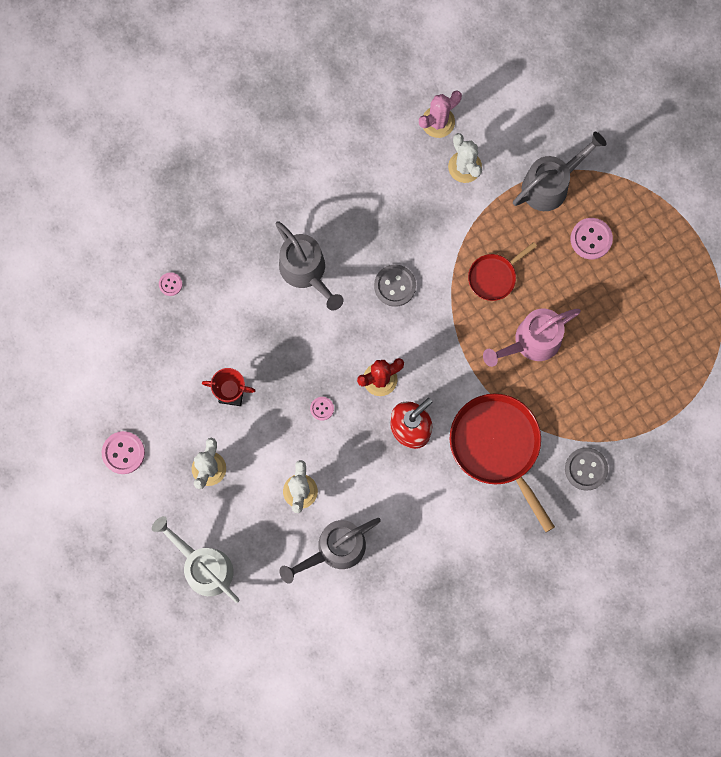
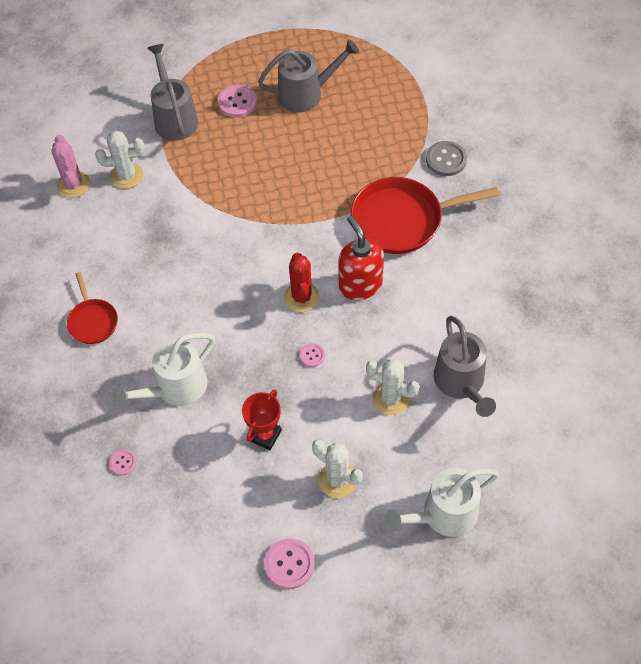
camera: 70 degrees left, 20 degrees down
(252, 300) = (175, 388): none -> white watering can
(306, 272) = (167, 331): grey watering can -> grey watering can (306, 94)
(395, 286) = (214, 260): grey button -> none
(494, 276) = (240, 180): red pan -> red pan (92, 321)
(531, 342) = (313, 169): pink watering can -> none

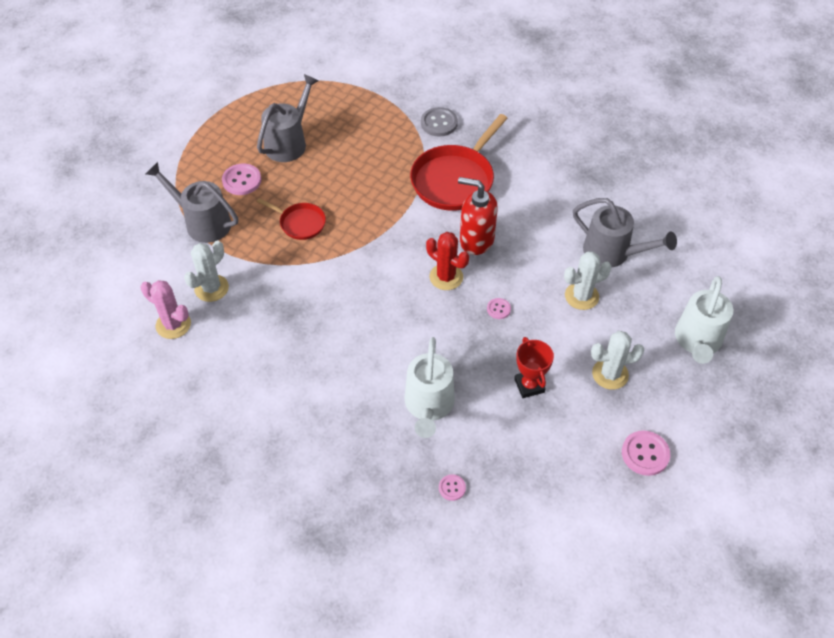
camera: 45 degrees left, 5 degrees down
(92, 321) = (308, 409): red pan -> red pan (300, 223)

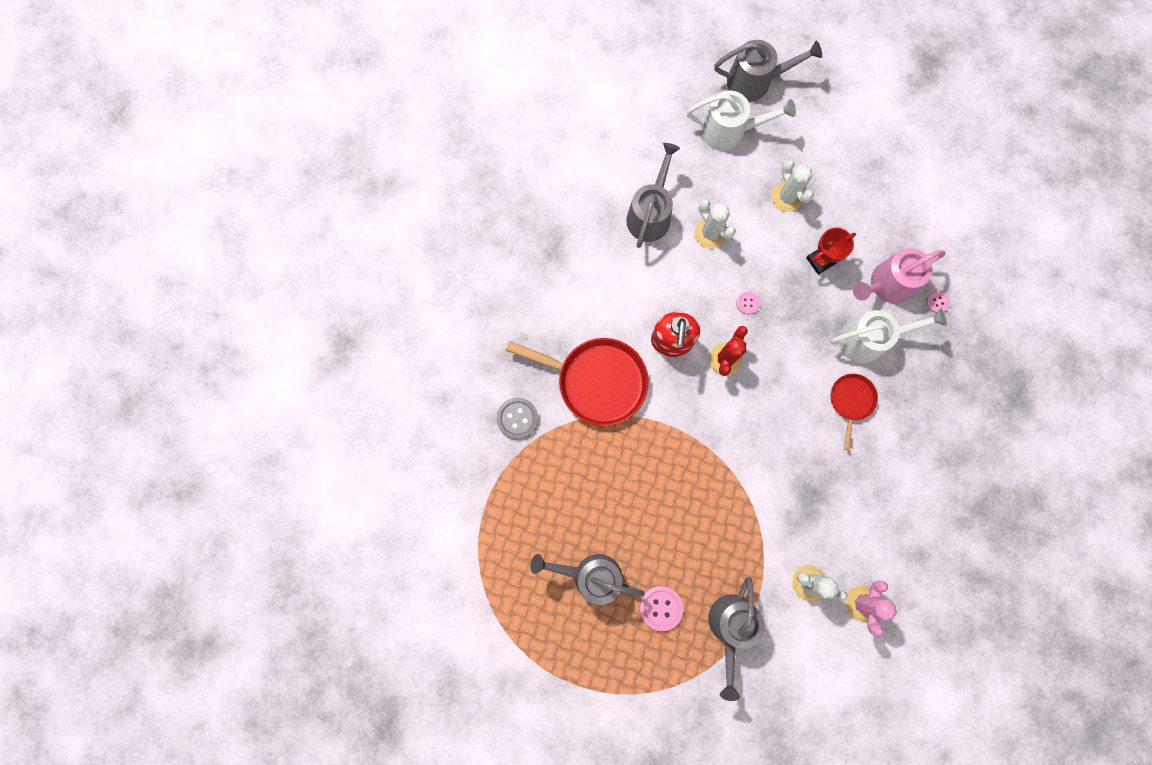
camera: 105 degrees left, 25 degrees up
(300, 223) = (701, 523): red pan -> red pan (851, 401)
(485, 441) = (886, 285): none -> pink watering can
(645, 454) = (854, 160): pink button -> none
(758, 381) = (755, 81): none -> grey watering can

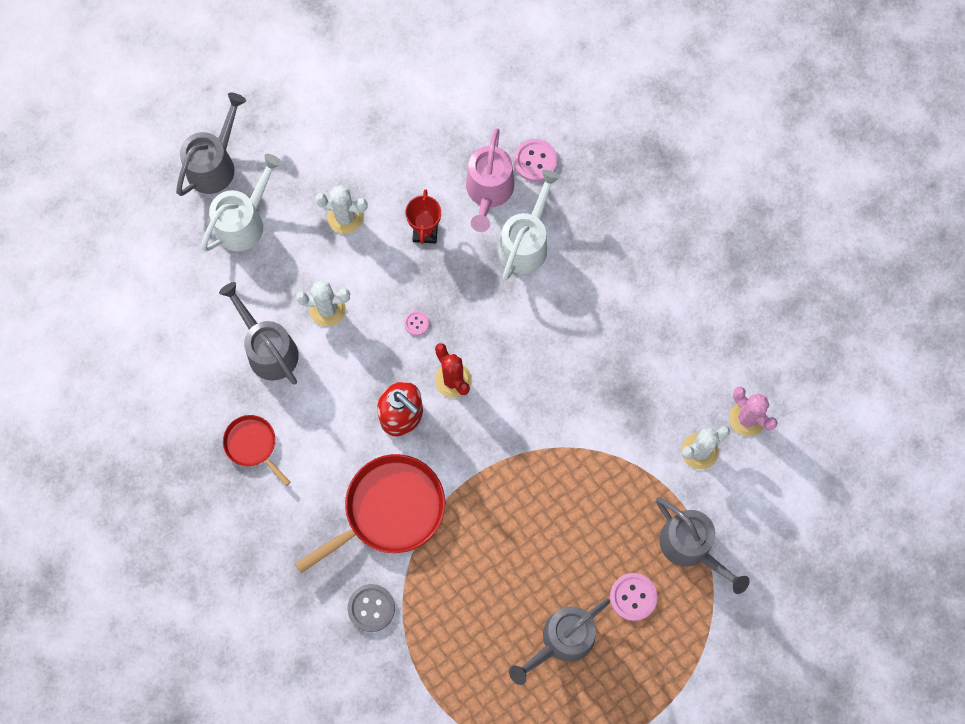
camera: 55 degrees left, 5 degrees down
(851, 401) = (569, 299): red pan -> red pan (252, 445)
(937, 302) = (535, 161): pink button -> pink button, size x1.78

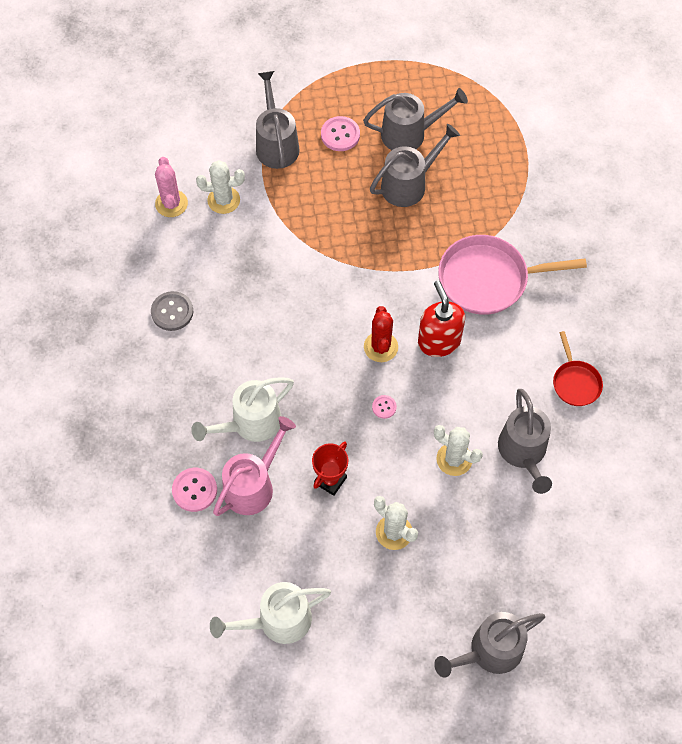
camera: 150 degrees left, 10 degrees down
(244, 221) = (488, 579): white watering can -> white watering can (277, 621)
(371, 608) = (540, 221): grey button -> grey button (172, 312)
(389, 510) = (488, 279): red pan -> pink pan
(527, 576) = (409, 184): none -> grey watering can

